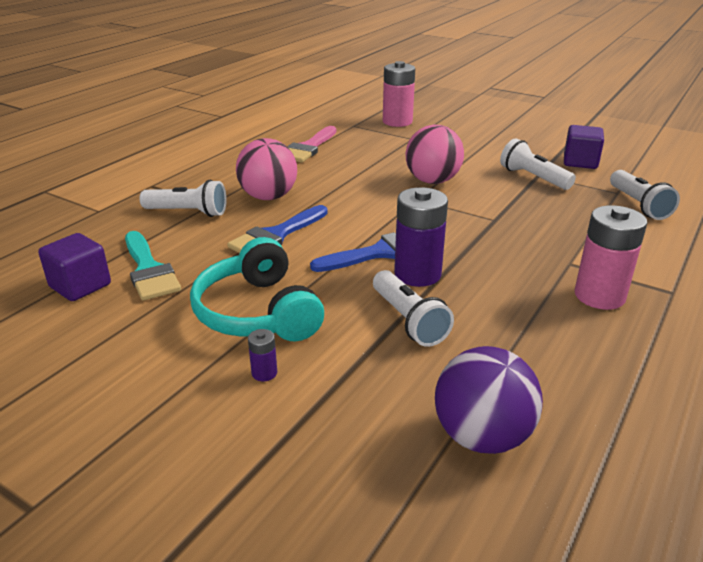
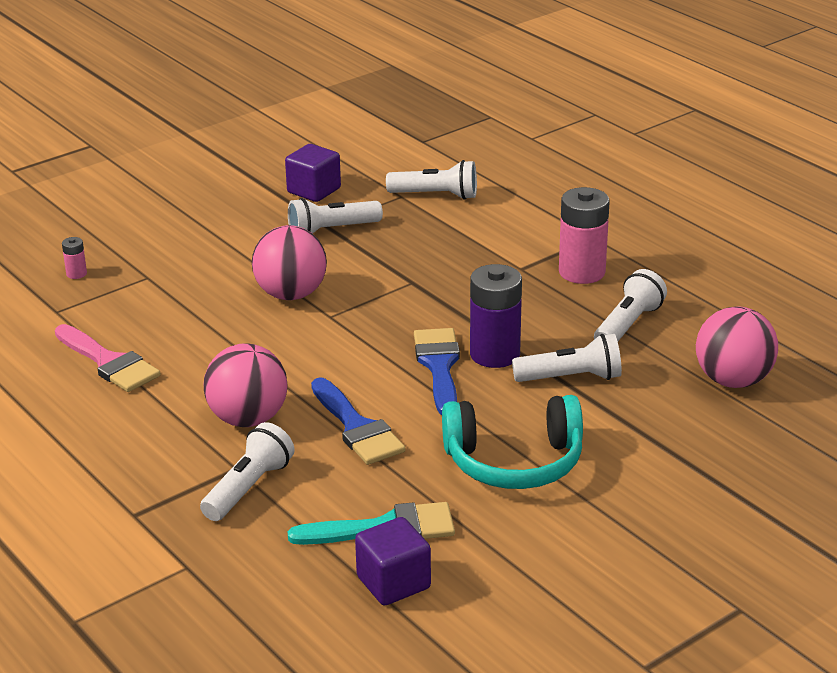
camera: 70 degrees left, 0 degrees up
(264, 373) = (614, 471): purple battery -> none
(397, 122) = (76, 274): pink battery -> pink battery, size x0.44
(482, 436) = (733, 380): purple ball -> pink ball
(530, 340) = (627, 325): none -> white flashlight

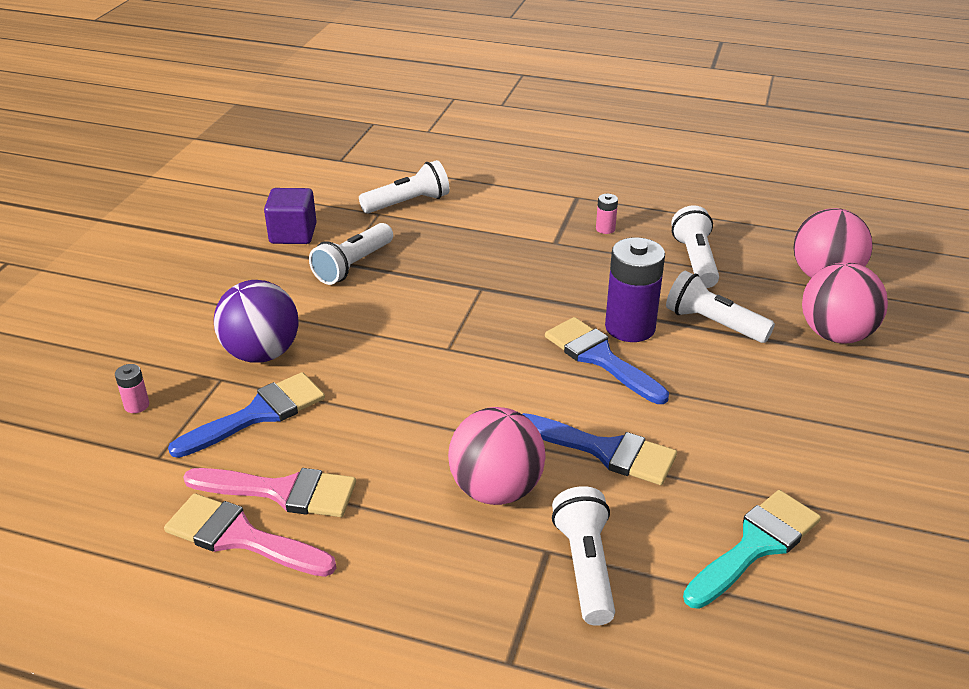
camera: 35 degrees left, 5 degrees up
(55, 378) = (240, 537): none -> pink brush
(147, 309) = (258, 414): none -> blue brush
(193, 270) = (261, 353): none -> purple ball
(291, 294) = (387, 341): pink ball -> pink ball (835, 335)
(393, 583) = (833, 600): purple cube -> none
(514, 462) = (770, 422): turquoise headphones -> none
(571, 378) = (713, 323): white flashlight -> white flashlight turned 105 degrees counterclockwise
(582, 272) = (605, 229): pink battery -> pink battery, size x0.44

